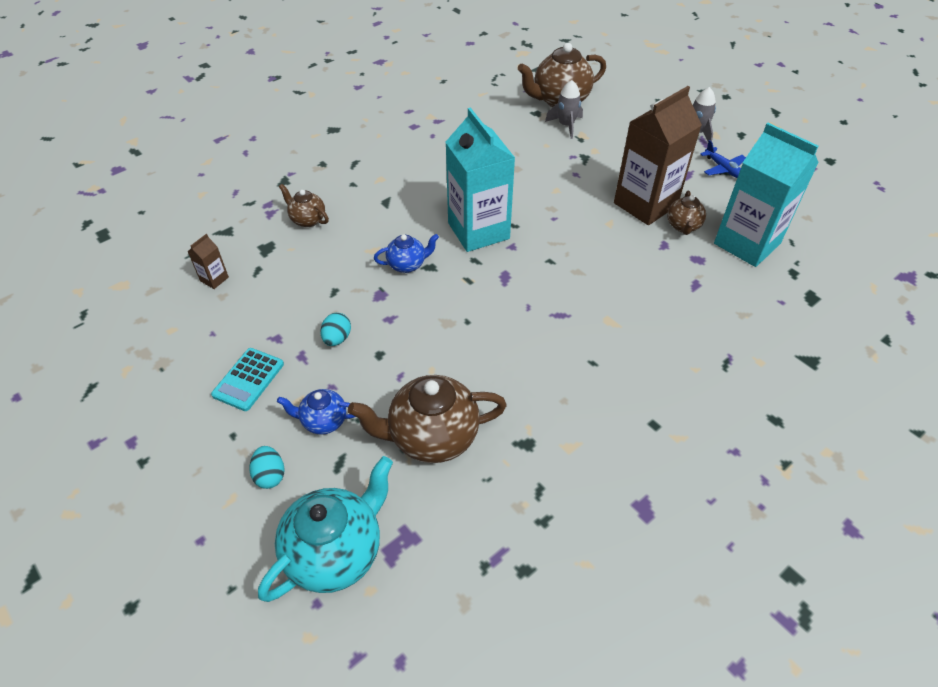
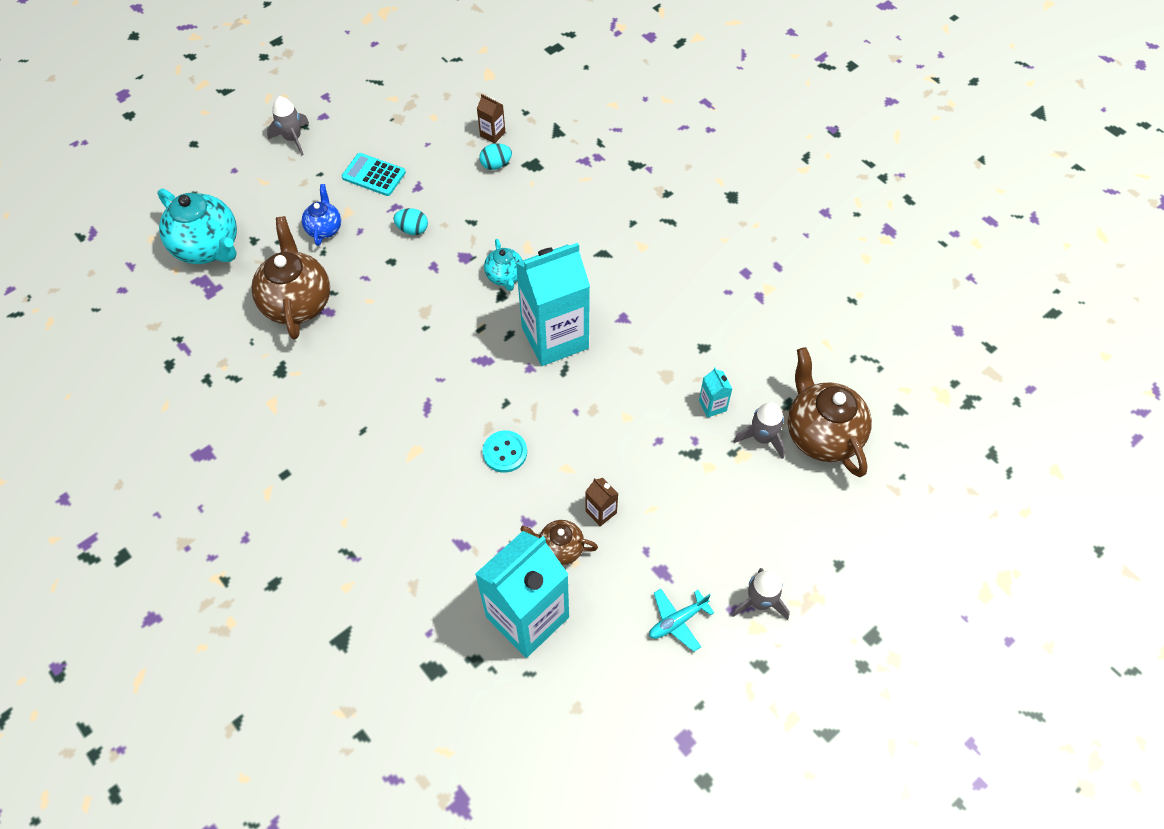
camera: 90 degrees right, 10 degrees up
(161, 472) = (293, 138): none -> grey rocket
(270, 475) = (279, 201): turquoise egg -> turquoise egg (496, 165)
(307, 220) = (573, 191): brown teapot -> none
(407, 265) = (505, 277): blue teapot -> turquoise teapot
(541, 147) = (712, 405): none -> turquoise carton
(601, 260) = (505, 452): none -> turquoise button
(645, 204) = (601, 512): brown carton -> brown carton, size x0.40
(723, 168) = (677, 621): blue plane -> turquoise plane

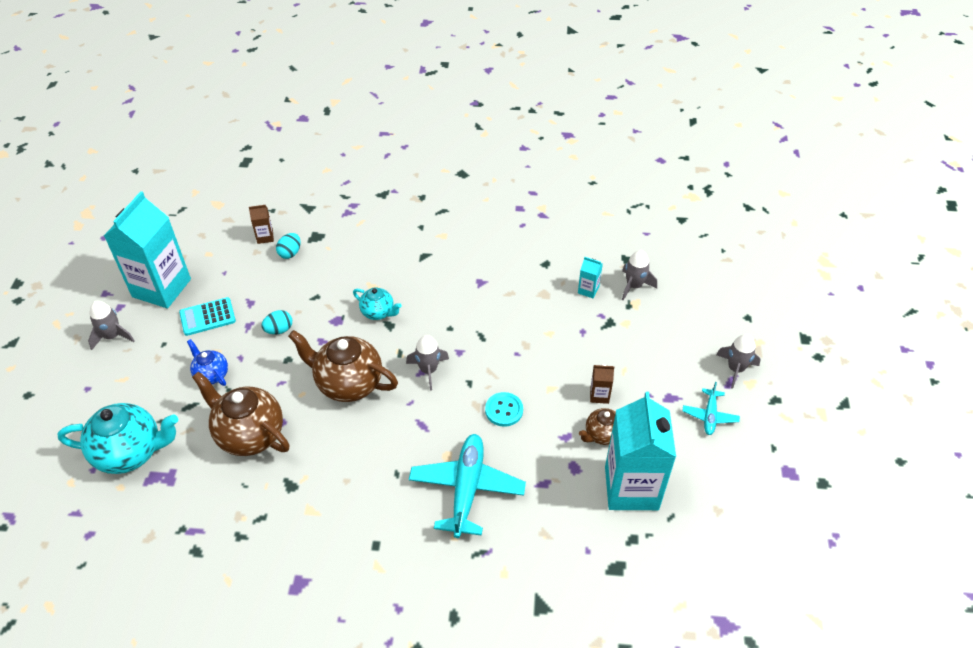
camera: 45 degrees left, 10 degrees down
(398, 492) = (467, 489): none -> turquoise plane
(486, 363) = (428, 370): none -> grey rocket
(555, 337) = (453, 323): turquoise carton -> turquoise carton (161, 288)
(821, 434) = (660, 260): brown teapot -> brown teapot (348, 383)

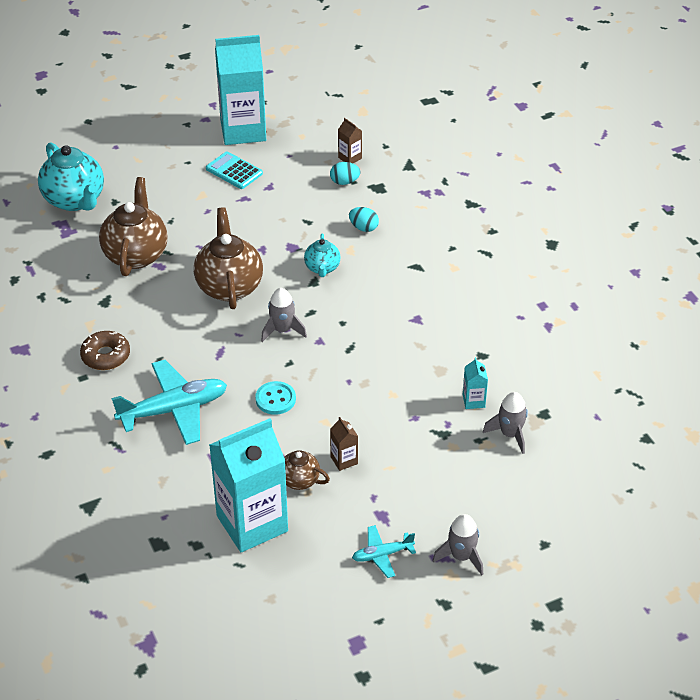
camera: 60 degrees right, 5 degrees down
(112, 336) = (174, 131): grey rocket -> none
(211, 375) = (178, 204): blue teapot -> none
(279, 330) = (254, 218): turquoise egg -> turquoise egg (363, 228)
(362, 514) = (106, 356): none -> brown donut

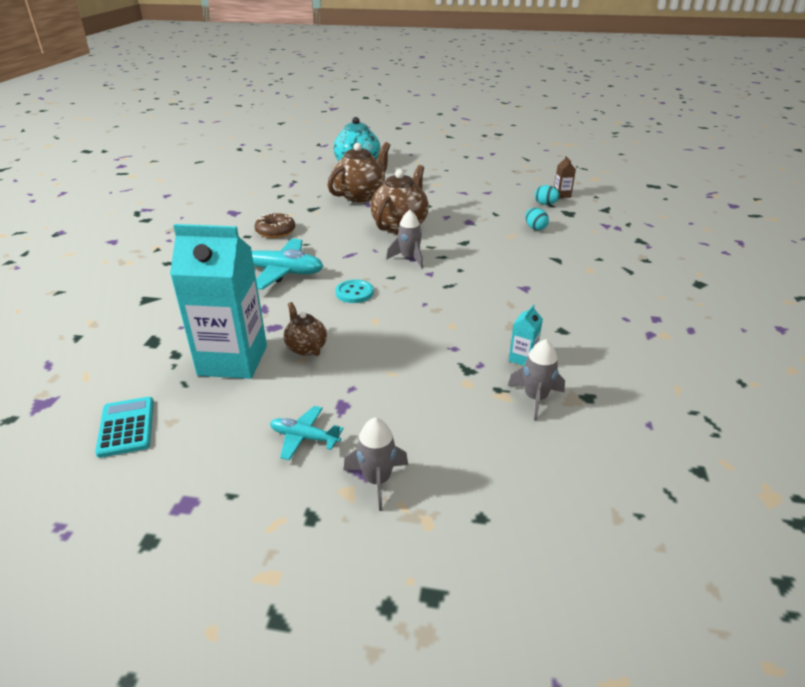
camera: 35 degrees right, 10 degrees down
(234, 171) = (471, 180): turquoise calculator -> turquoise calculator (126, 427)
(243, 130) = (499, 167): turquoise carton -> none
(322, 268) = (479, 238): turquoise teapot -> none
(344, 460) = (359, 351): brown carton -> none

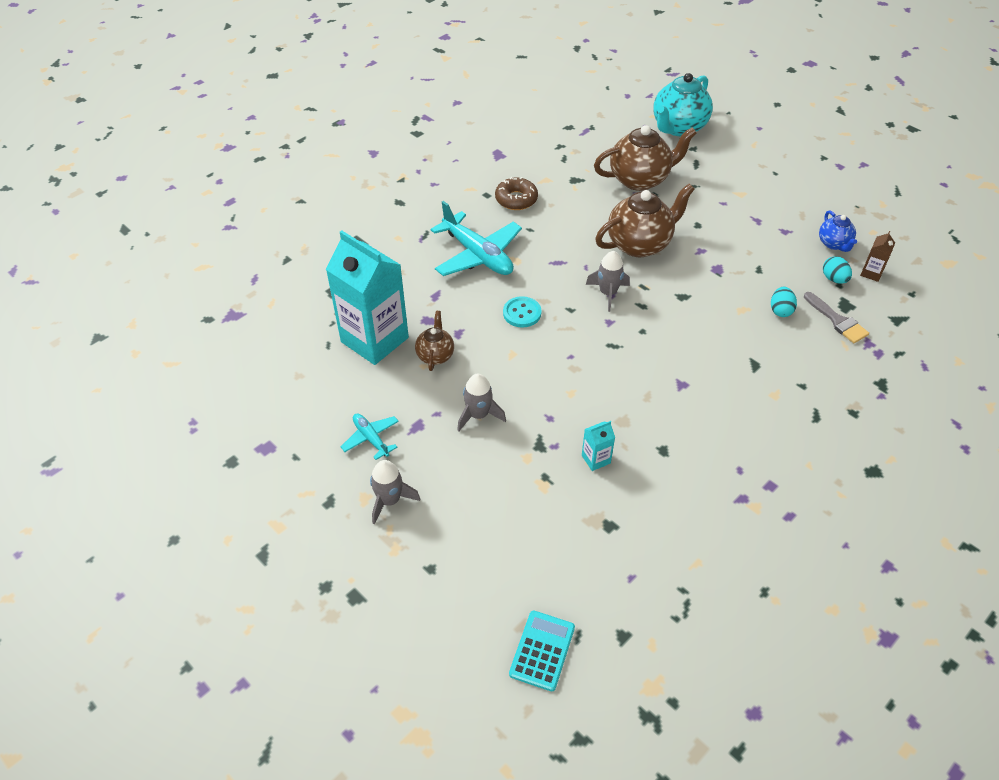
camera: 35 degrees right, 15 degrees up
(126, 427) = (269, 365): turquoise calculator -> turquoise calculator (542, 650)
(523, 189) = (834, 244): none -> blue teapot
(535, 398) = (565, 502): grey rocket -> grey rocket (478, 415)
(574, 221) = (837, 321): none -> grey brush

